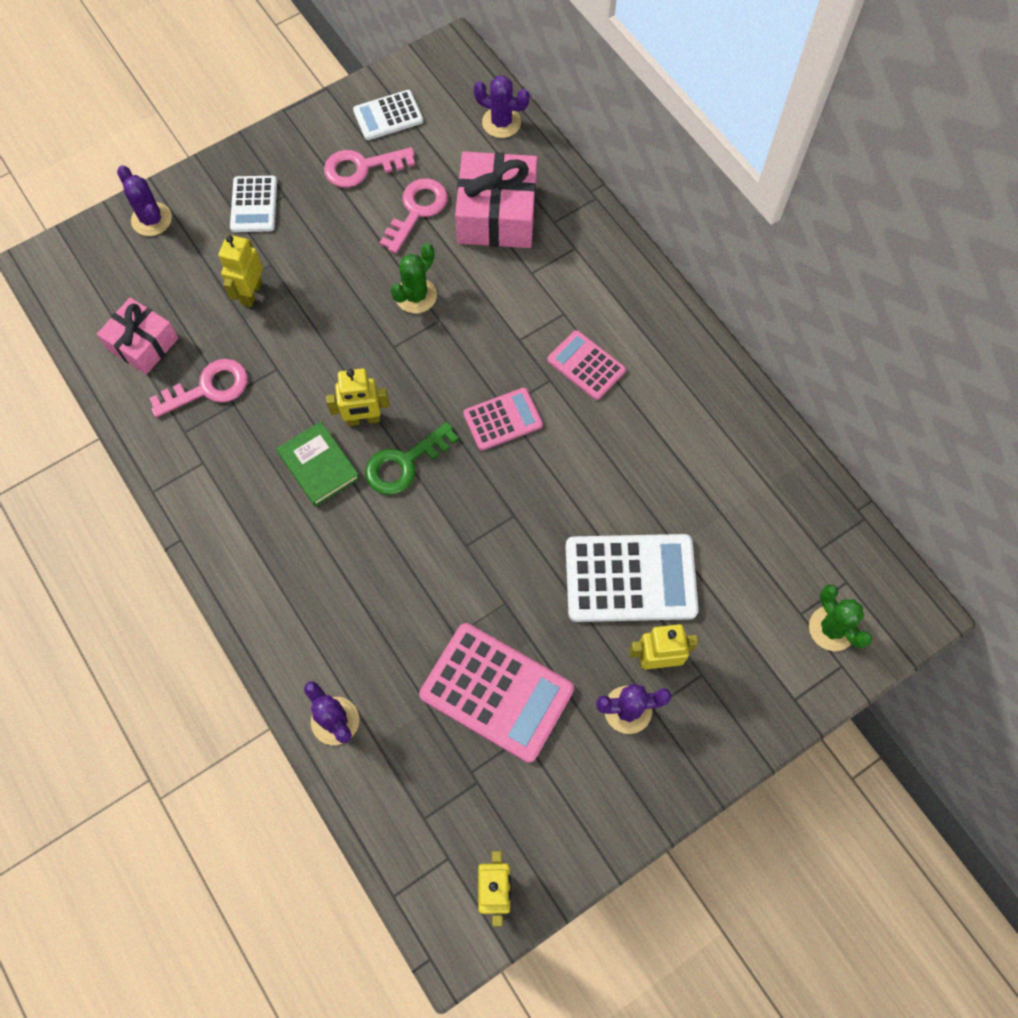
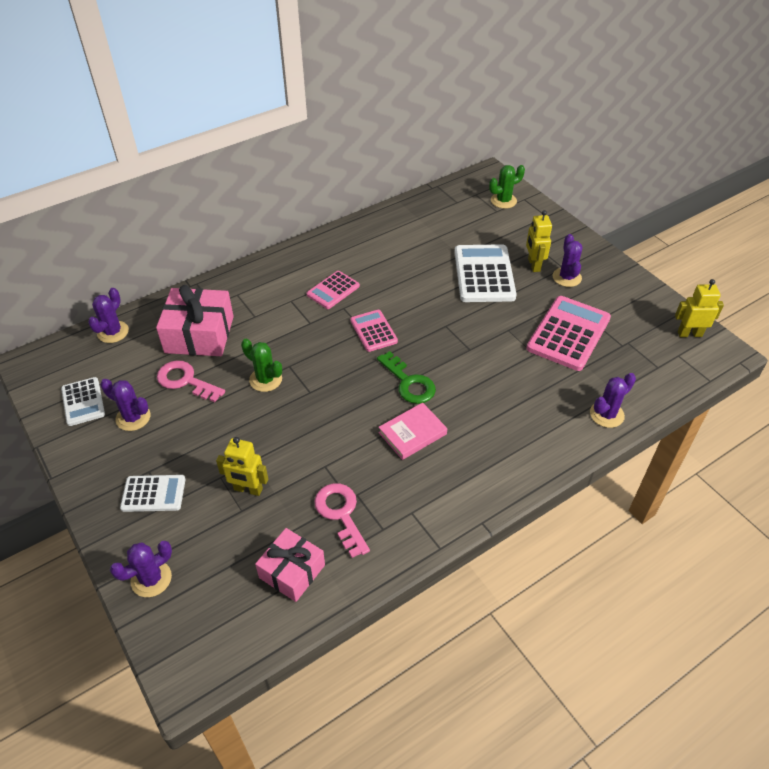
camera: 90 degrees left, 20 degrees down
(318, 466) = (412, 433): green book -> pink book
(361, 168) = (133, 418): pink key -> purple cactus
(363, 419) = (372, 408): yellow robot -> none

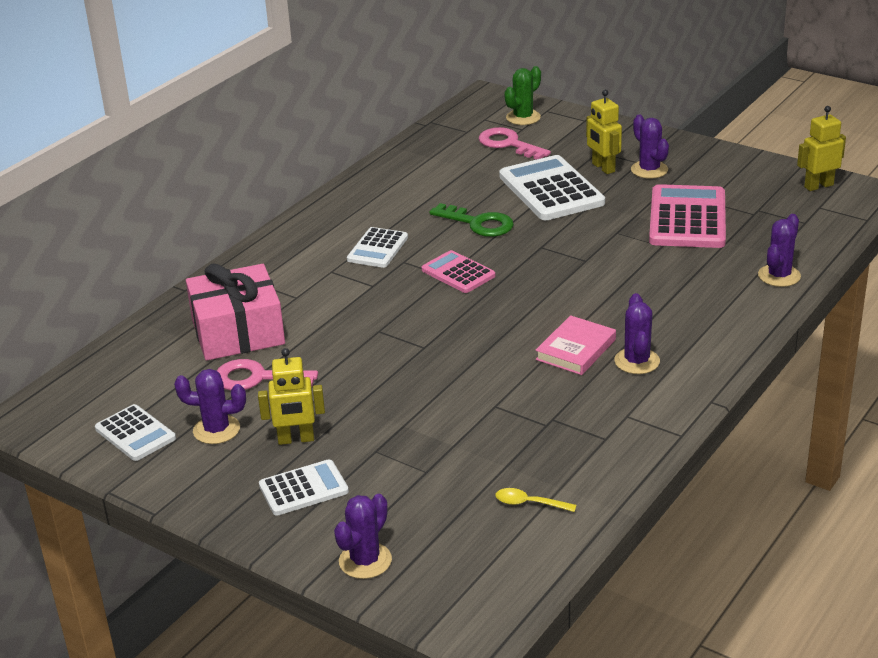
camera: 20 degrees left, 15 degrees down
(113, 332) = (117, 359): purple cactus -> purple cactus (637, 361)
(248, 489) = (419, 451): yellow robot -> yellow robot (296, 439)
(265, 379) = (359, 350): green cactus -> none
(292, 571) = (529, 503): pink gift -> yellow spoon
(333, 290) = (378, 249): pink calculator -> white calculator
(341, 514) = (547, 440): pink key -> pink key (508, 144)
(409, 383) = (537, 307): green key -> green key (478, 223)

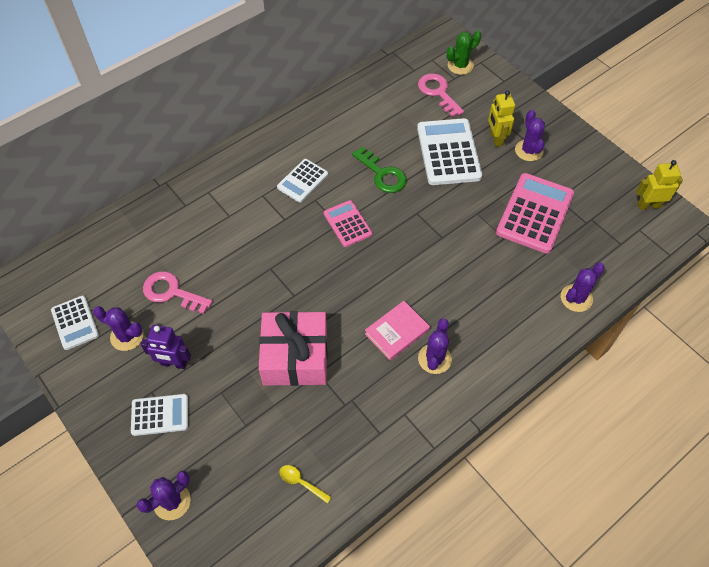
camera: 15 degrees right, 25 degrees up
(238, 332) = (177, 240): pink gift -> pink gift (295, 357)
(296, 439) = (174, 363): yellow robot -> purple robot

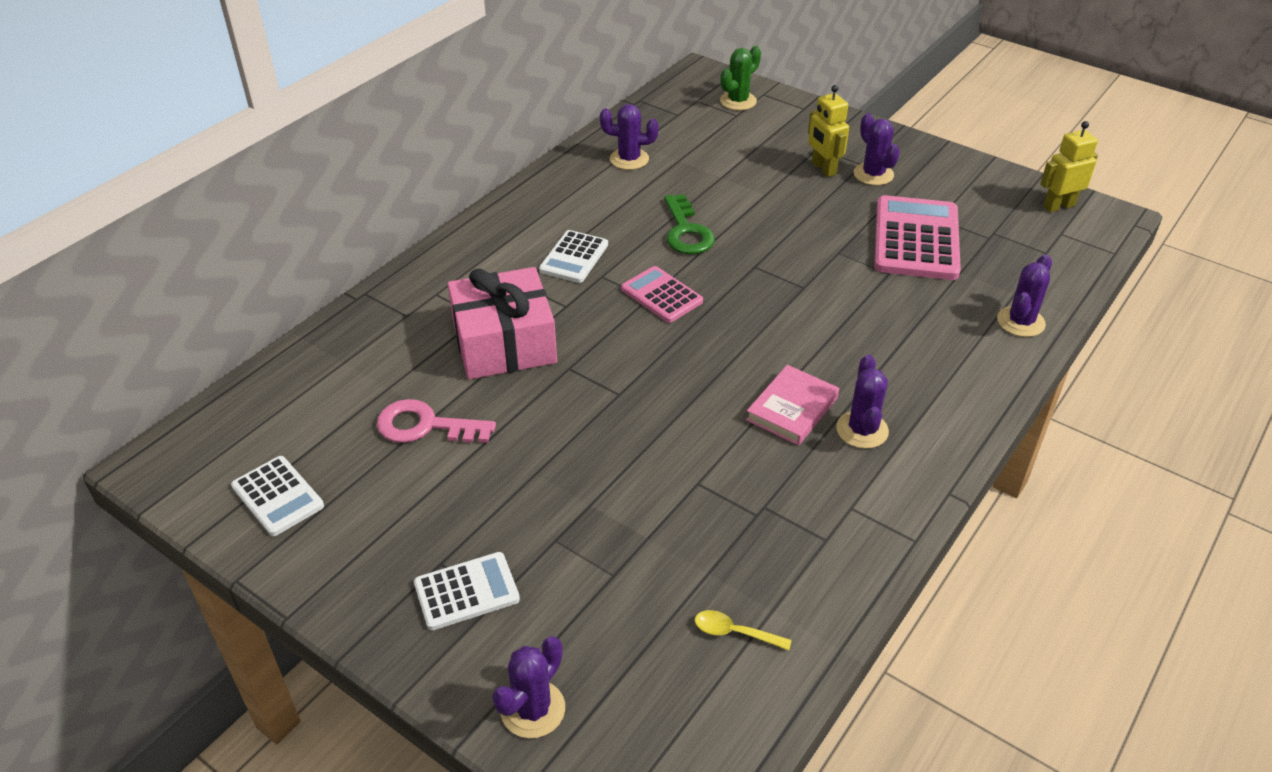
camera: 15 degrees left, 15 degrees down
(127, 336) = (372, 497): purple cactus -> purple cactus (629, 159)
(174, 363) = (463, 517): purple robot -> none
(295, 357) = (654, 469): pink gift -> pink gift (504, 343)
(382, 174) = (686, 231): green key -> green key turned 45 degrees clockwise
(438, 92) = (722, 133): pink key -> none
(448, 152) = (766, 193): white calculator -> none

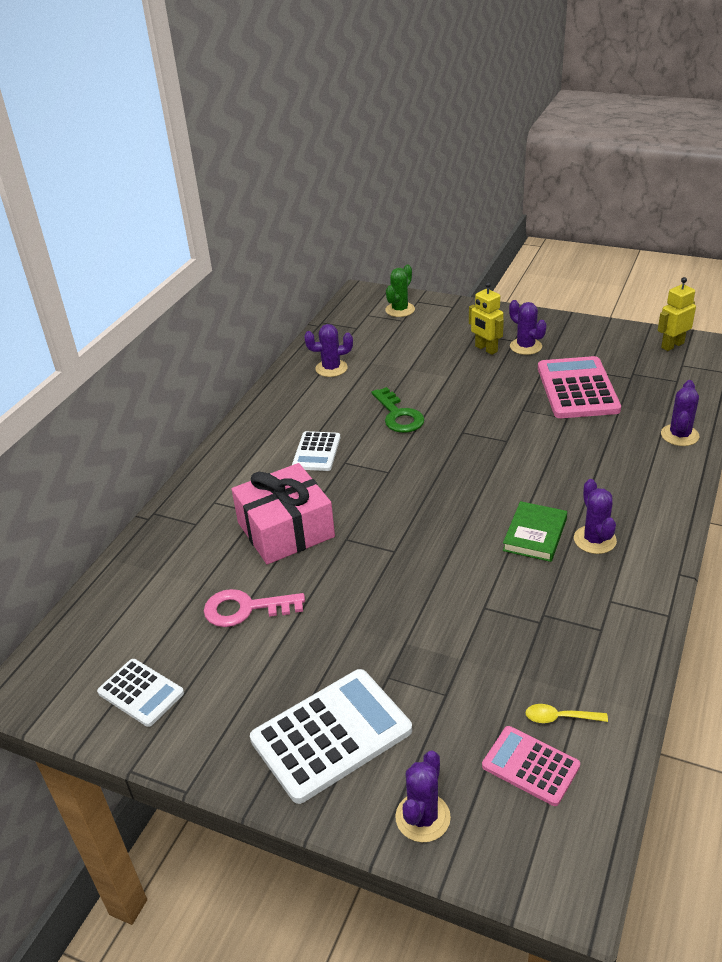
camera: 10 degrees left, 5 degrees down
(466, 591) = (331, 735): white calculator -> white calculator, size x1.74
(661, 295) = (398, 468): pink calculator -> pink calculator (530, 766)
(792, 409) = (535, 535): pink book -> green book

